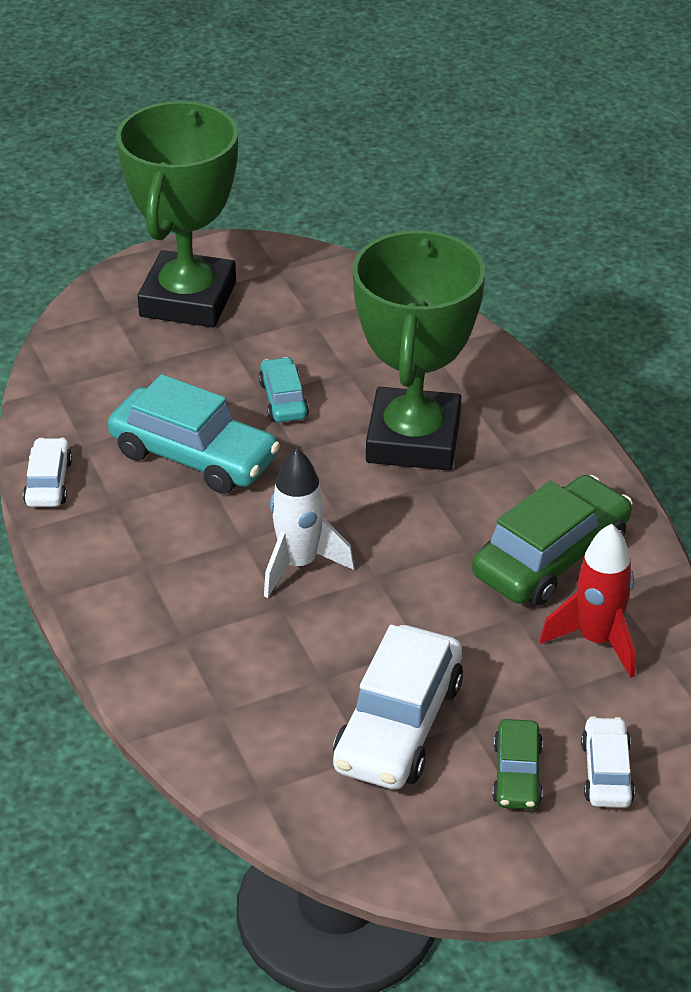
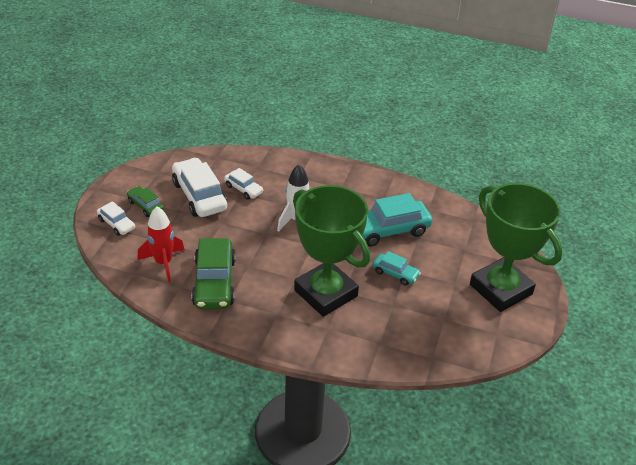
camera: 130 degrees right, 0 degrees up
(48, 482) = (414, 190): white car -> white car (243, 189)

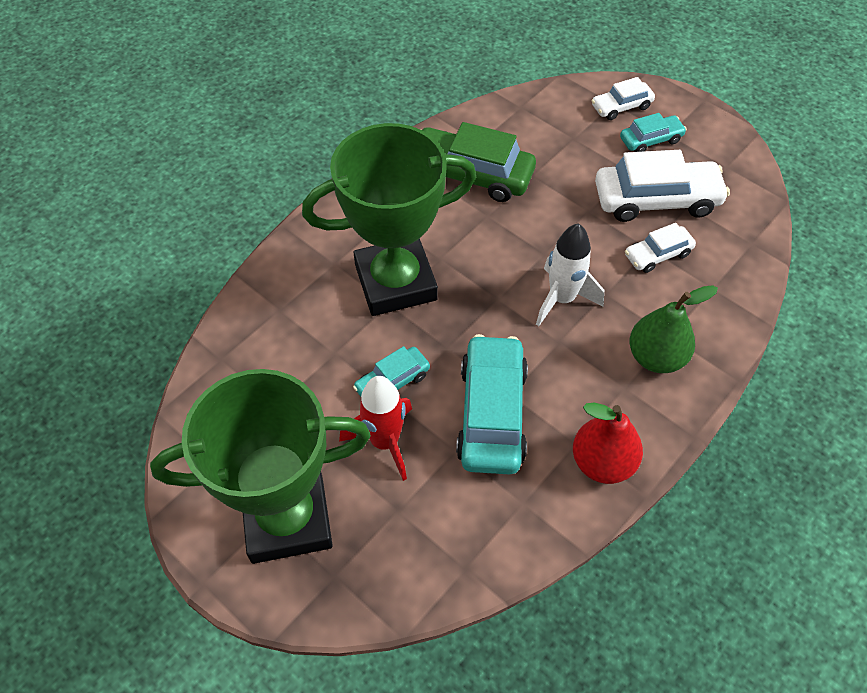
camera: 115 degrees right, 15 degrees up
(145, 206) = (650, 140): green car -> turquoise car
(163, 263) = (527, 135): red rocket -> red rocket (384, 442)
(315, 180) = (656, 357): none -> green pear
(388, 188) = (602, 462): none -> red pear

